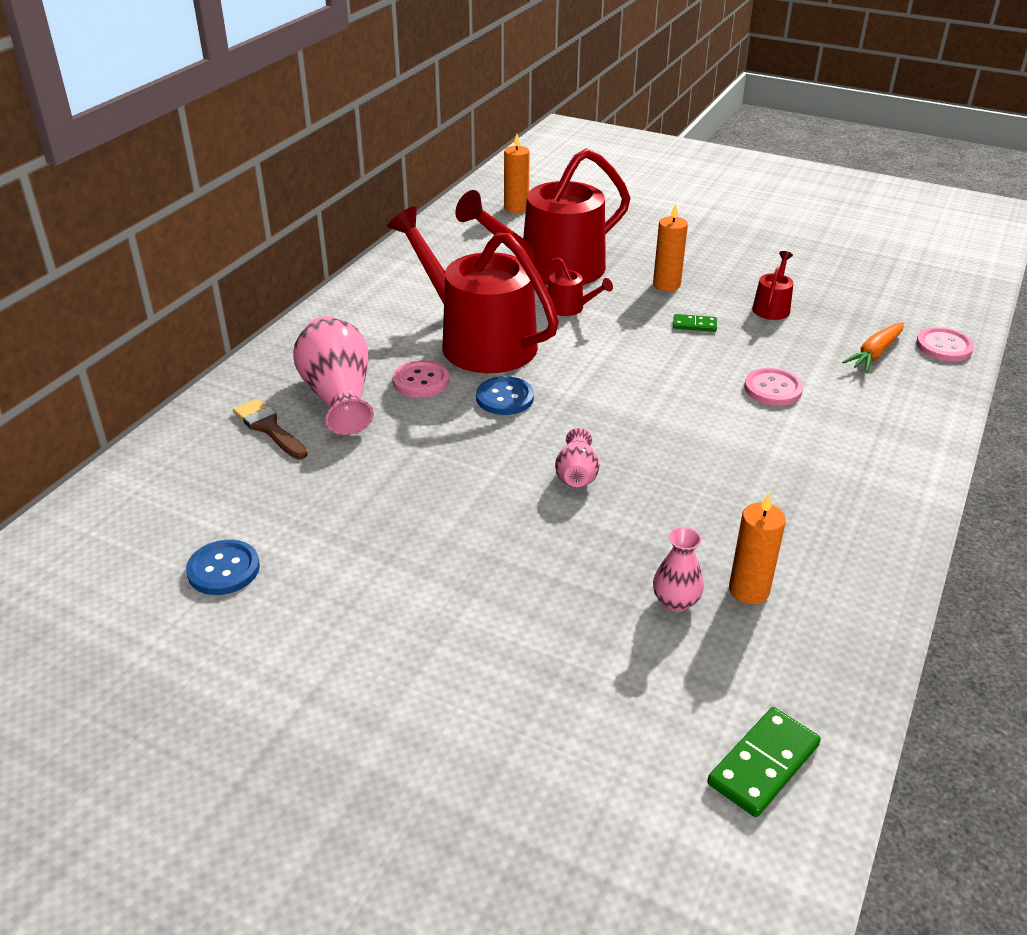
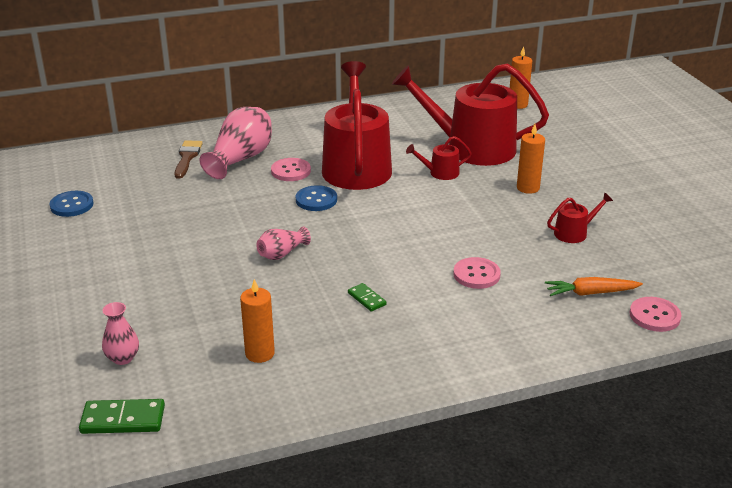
camera: 45 degrees right, 5 degrees down
(569, 308) = (440, 173): red watering can -> red watering can turned 90 degrees clockwise
(675, 601) = (217, 334): pink vase -> pink vase (123, 358)
(694, 325) = (499, 218): green domino -> green domino (366, 299)

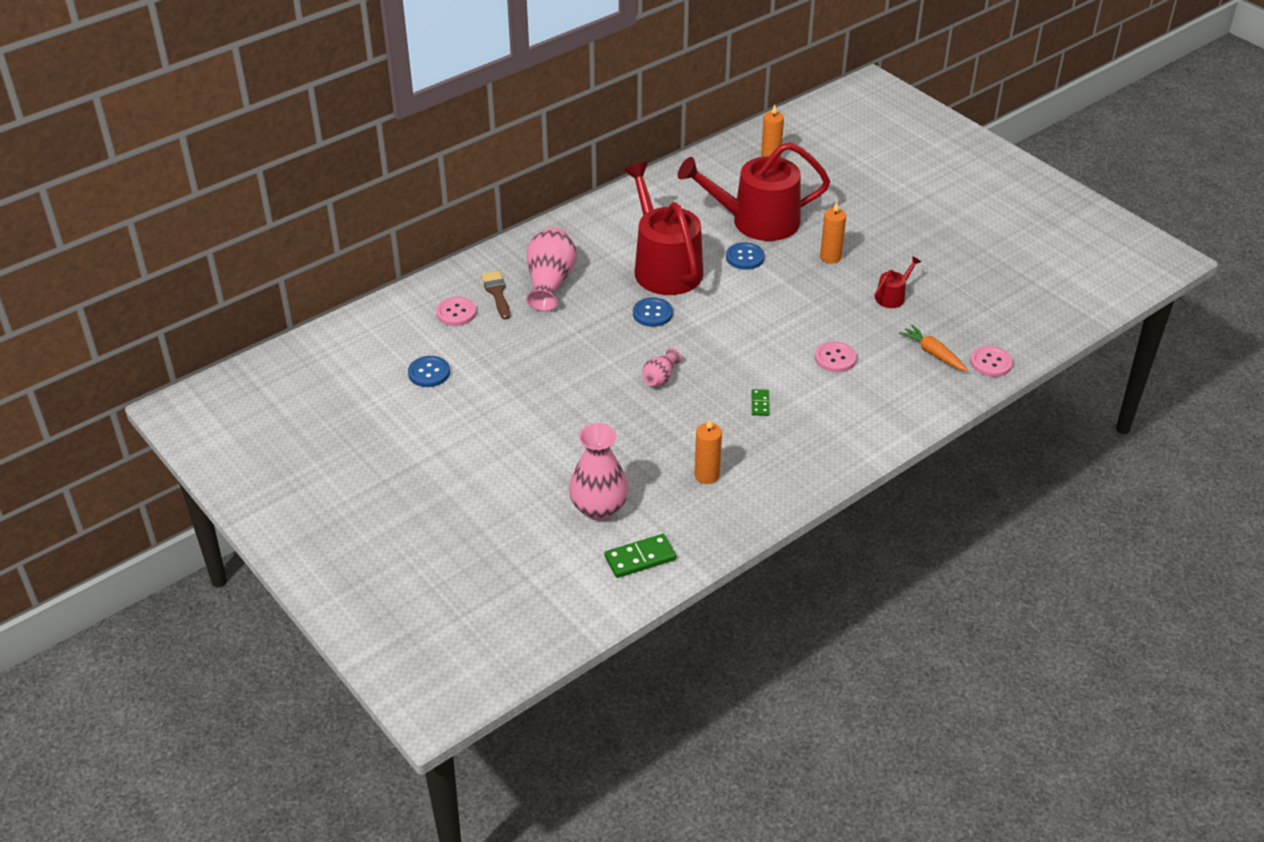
camera: 20 degrees left, 10 degrees up
(123, 358) = (599, 508): pink vase -> pink vase, size x1.87
(291, 171) = (607, 286): pink button -> pink button (456, 313)
(366, 299) = (760, 404): green domino -> green domino turned 60 degrees clockwise
(440, 173) = (745, 257): red watering can -> blue button
(591, 293) = (933, 354): orange carrot -> orange carrot turned 75 degrees clockwise

